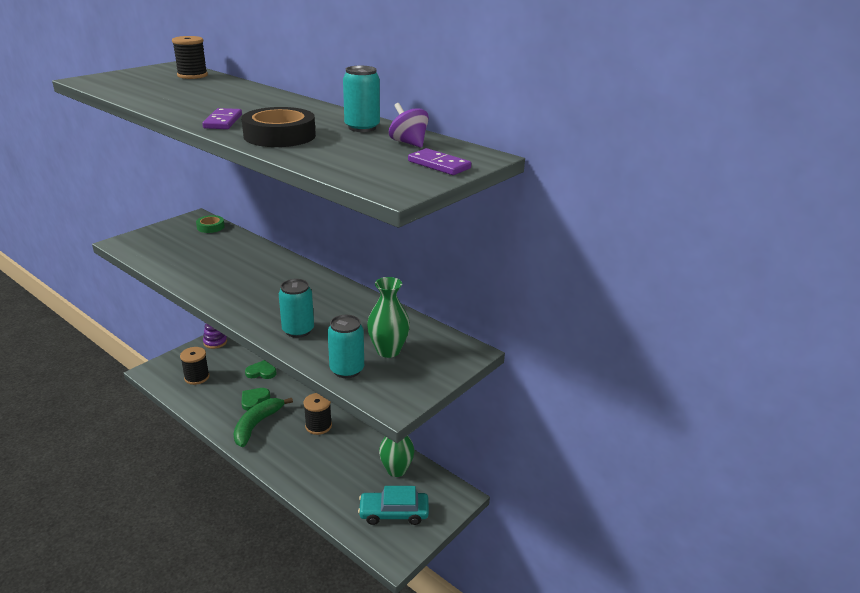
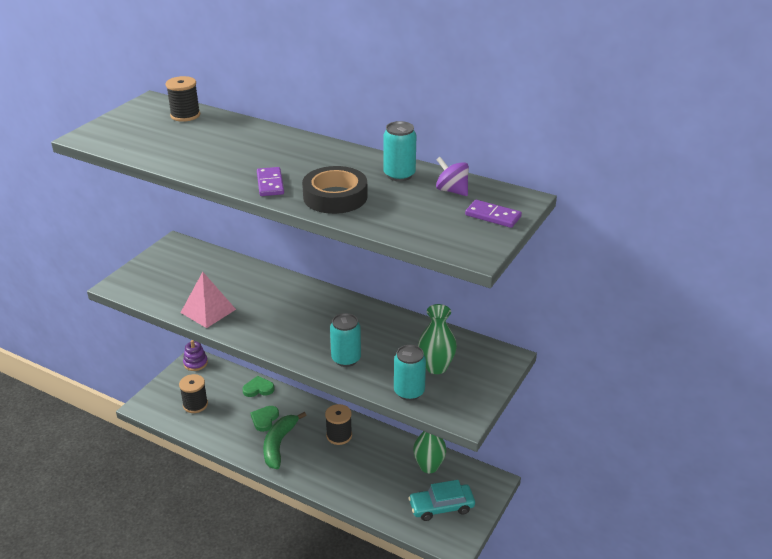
camera: 10 degrees left, 5 degrees up
(190, 272) = (208, 311): none -> pink pyramid
(210, 227) = (197, 253): green tape -> none

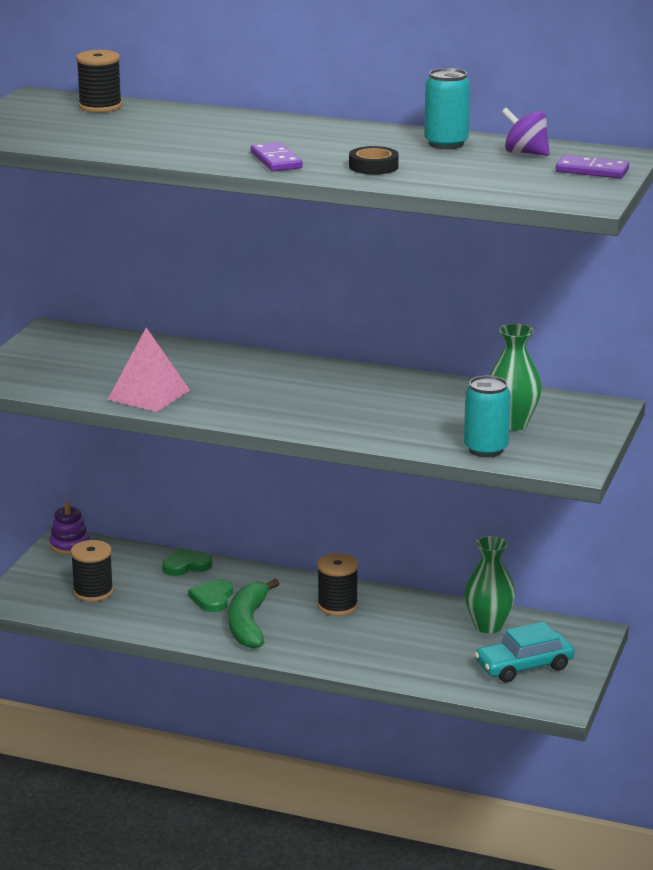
camera: 10 degrees left, 10 degrees down
(335, 197) = (373, 166): black tape -> black tape, size x0.56
(346, 359) = (380, 426): turquoise can -> none

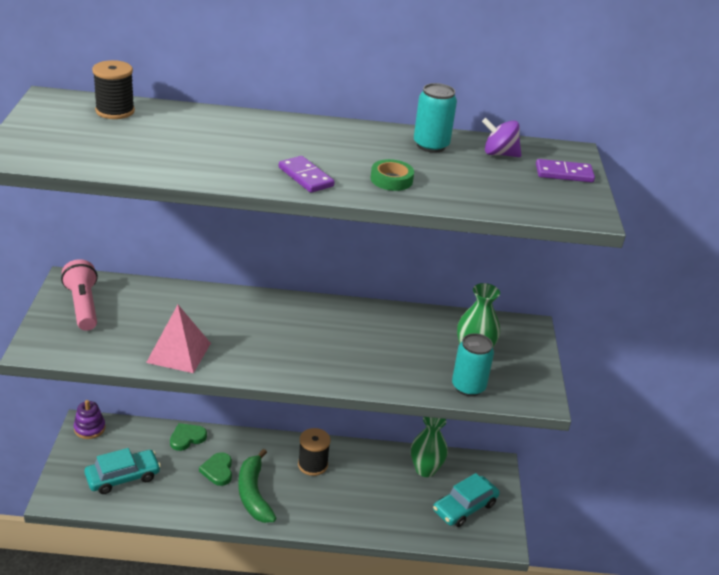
camera: 20 degrees left, 10 degrees up
(57, 351) = (83, 306): none -> pink flashlight
(93, 592) = (123, 477): black spool -> turquoise car
(373, 166) = (391, 180): black tape -> green tape

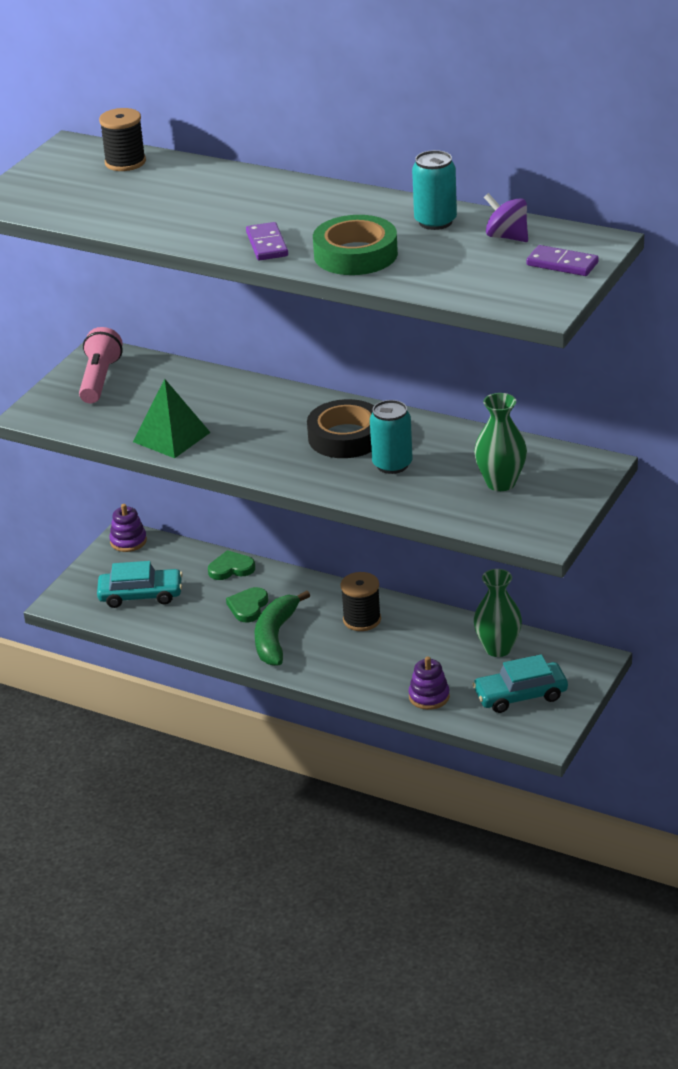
camera: 30 degrees right, 0 degrees up
(179, 352) = (171, 437): pink pyramid -> green pyramid
(326, 331) = (346, 437): none -> black tape
(391, 180) = (355, 254): green tape -> green tape, size x1.78
(400, 524) = (429, 696): none -> purple stacking toy
(468, 387) = (467, 514): turquoise can -> turquoise can (392, 465)

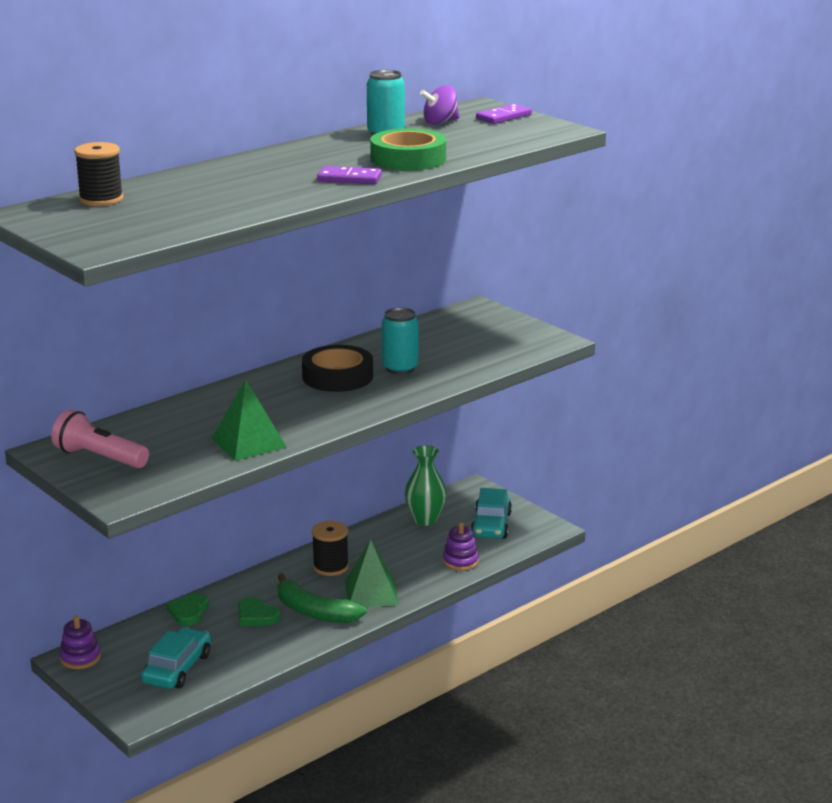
camera: 70 degrees left, 10 degrees down
(330, 659) = (371, 593): none -> green pyramid
(501, 483) = (468, 339): green vase -> none

